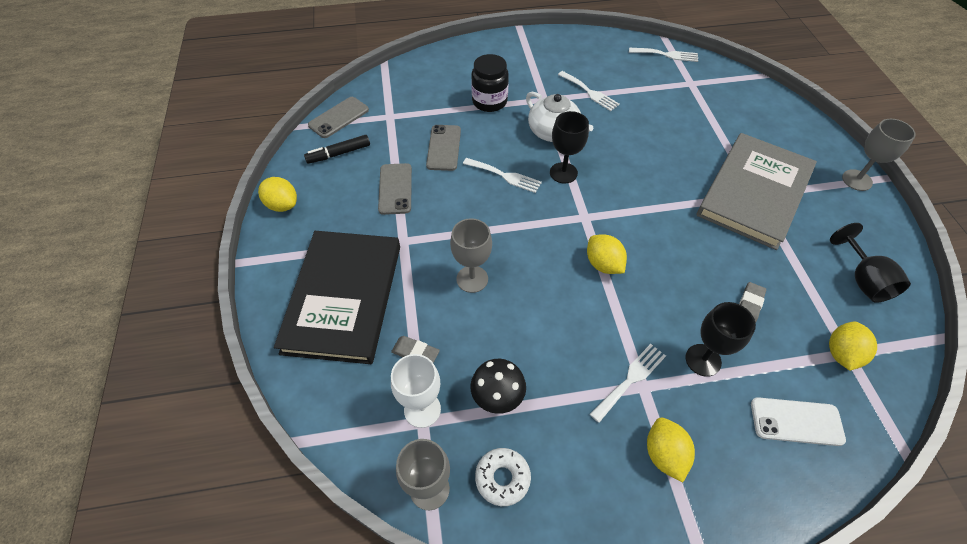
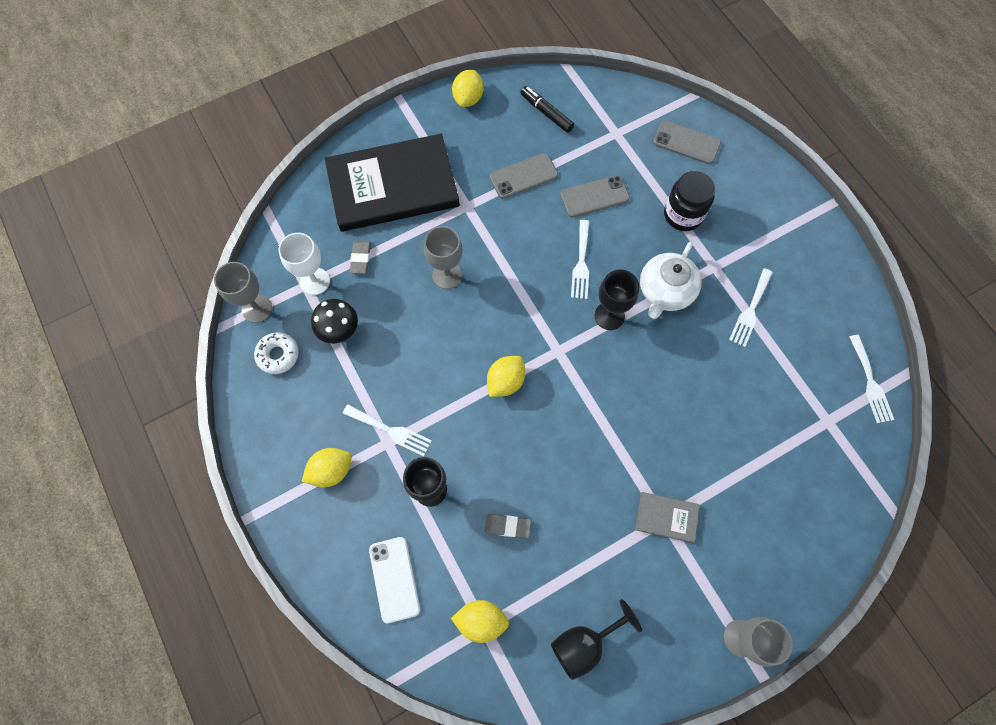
camera: 70 degrees right, 15 degrees up
(339, 118) = (593, 92): grey phone -> grey phone (686, 143)
(754, 193) = (666, 517): grey book -> grey book, size x0.41

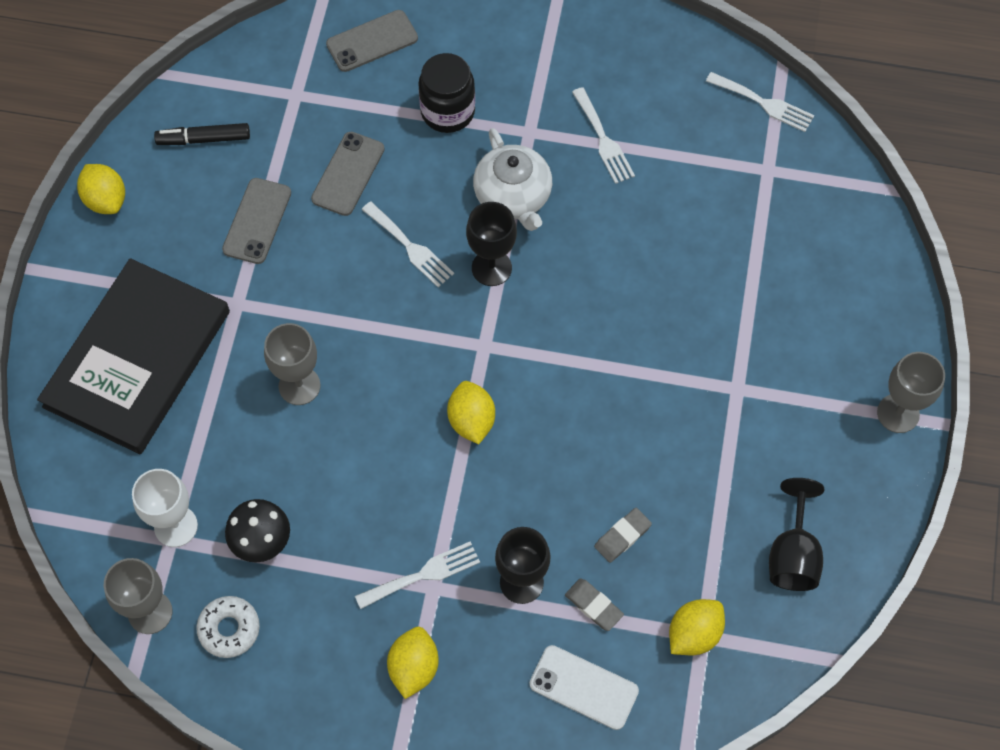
camera: 50 degrees left, 5 degrees down
(361, 258) = (194, 457): grey eraser -> grey eraser (593, 606)
(666, 517) = (737, 385): grey book -> none

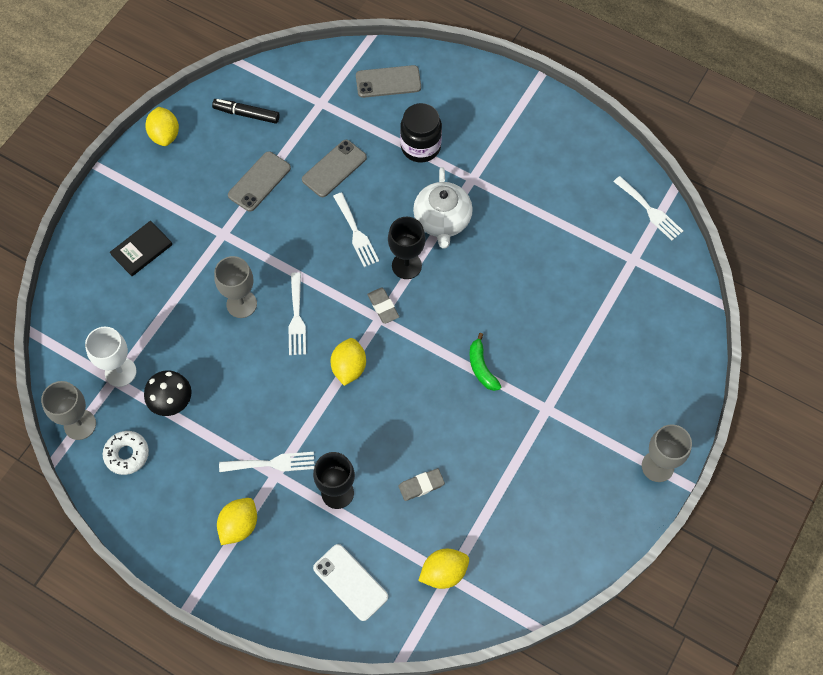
camera: 20 degrees right, 0 degrees up
(137, 359) = (141, 249): black book -> black book, size x0.41
(593, 606) = (381, 527): grey eraser -> grey eraser (383, 307)
(603, 140) = (522, 200): white fork -> white fork (296, 318)
(637, 364) = (481, 367): none -> green banana
(793, 555) = (538, 541): black goblet -> none

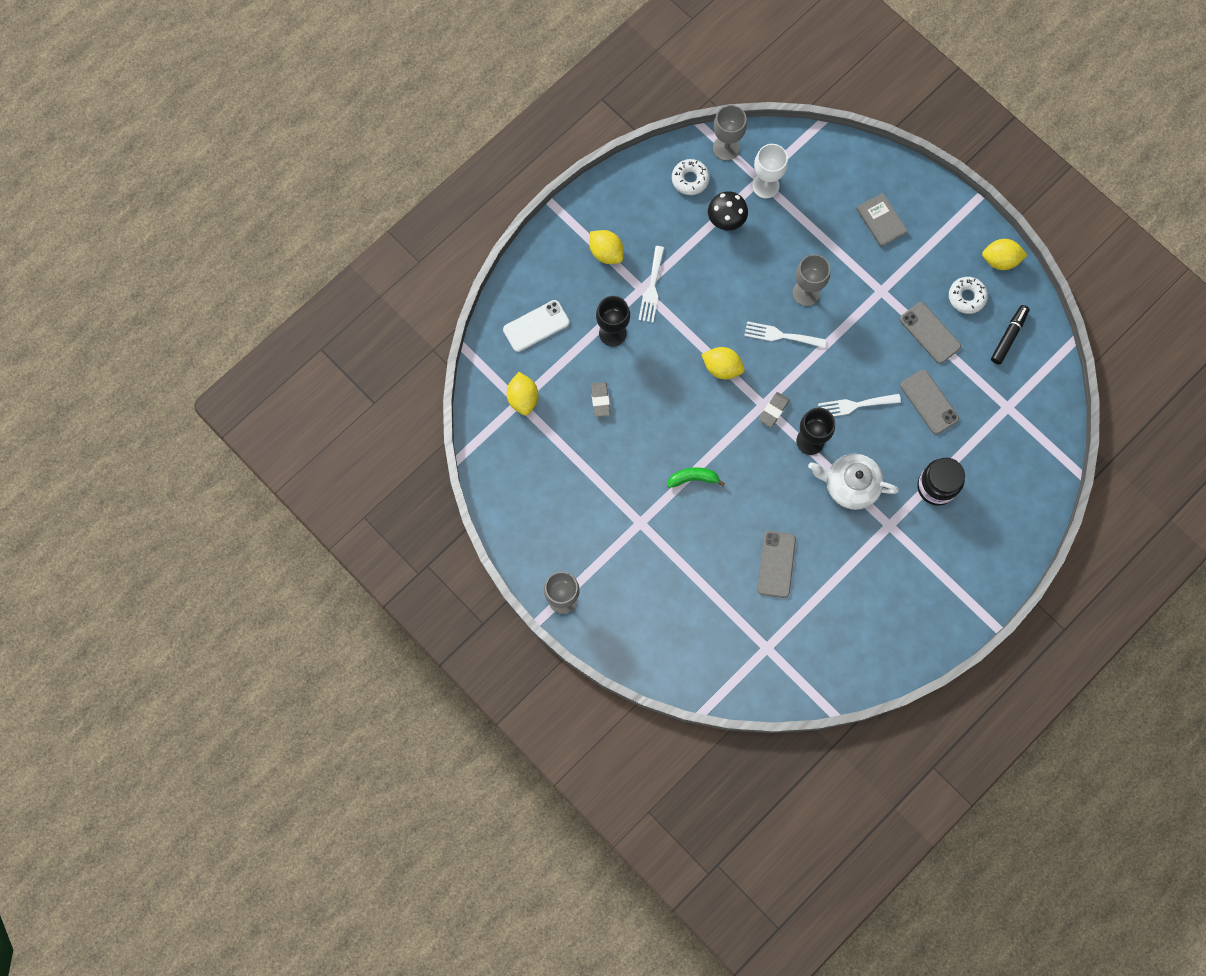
camera: 105 degrees right, 10 degrees up
(141, 249) = (881, 221): black book -> grey book
(212, 157) = (966, 297): none -> white donut
(383, 307) = (773, 410): grey eraser -> grey eraser turned 45 degrees counterclockwise
(388, 82) = (1019, 476): grey phone -> grey phone (776, 564)
(650, 210) = (815, 682): white fork -> none

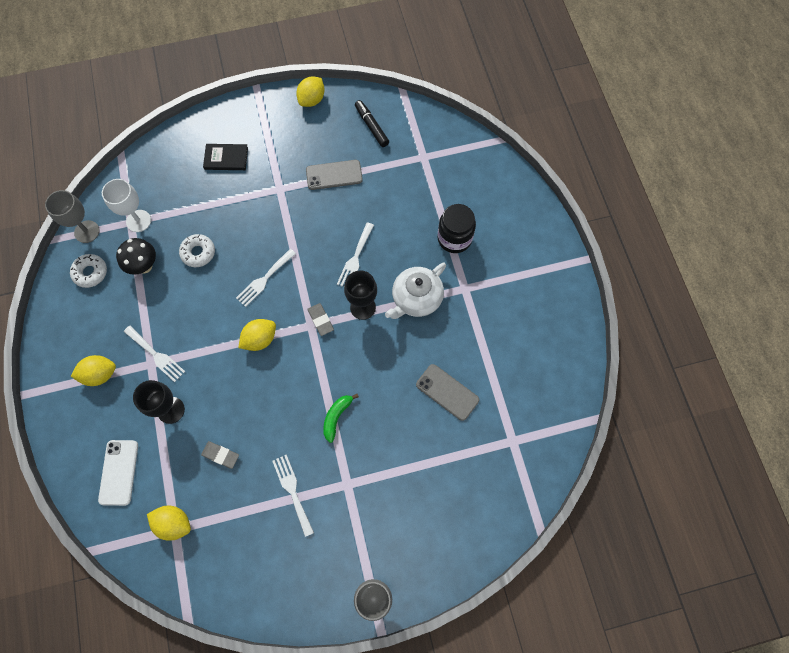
camera: 60 degrees left, 5 degrees down
(607, 479) = (292, 491): none -> white fork
(806, 293) = (243, 241): grey goblet -> none
(881, 221) = (226, 158): grey book -> black book
(929, 402) = (386, 205): grey phone -> none
(966, 297) = (324, 136): white donut -> white donut (198, 253)

